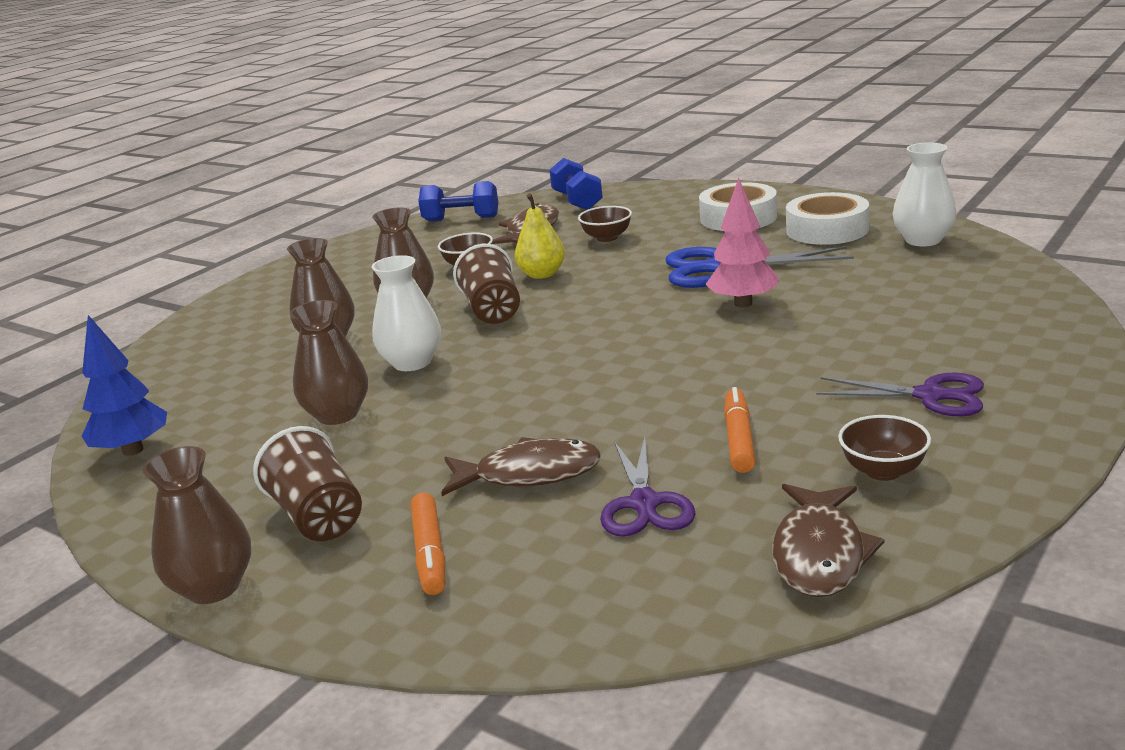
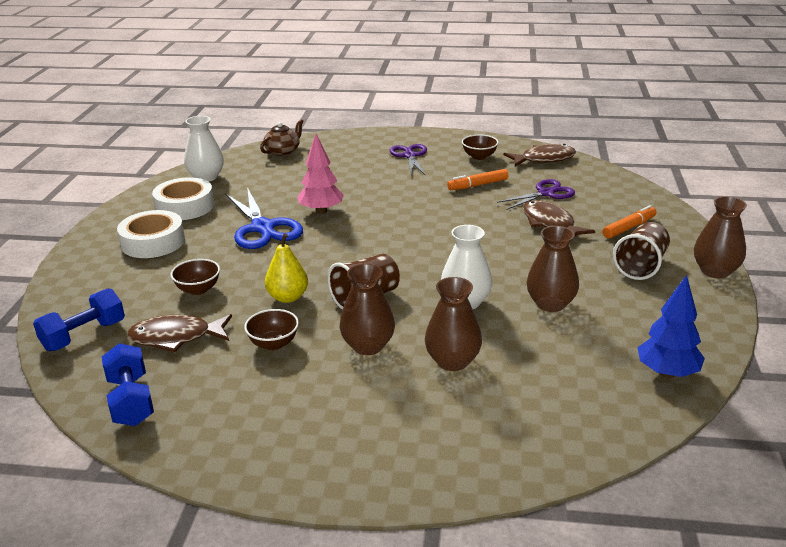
camera: 120 degrees left, 5 degrees up
(1011, 291) = (283, 151): none -> brown teapot

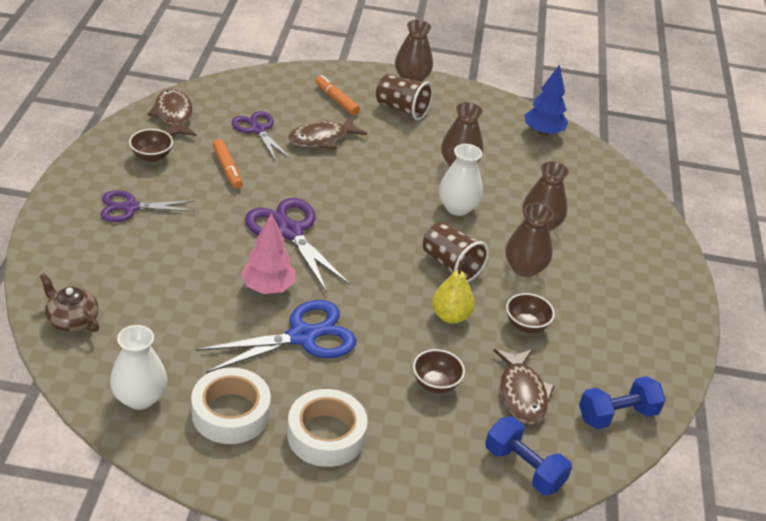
camera: 95 degrees left, 10 degrees up
(396, 216) = (290, 232): none -> purple scissors

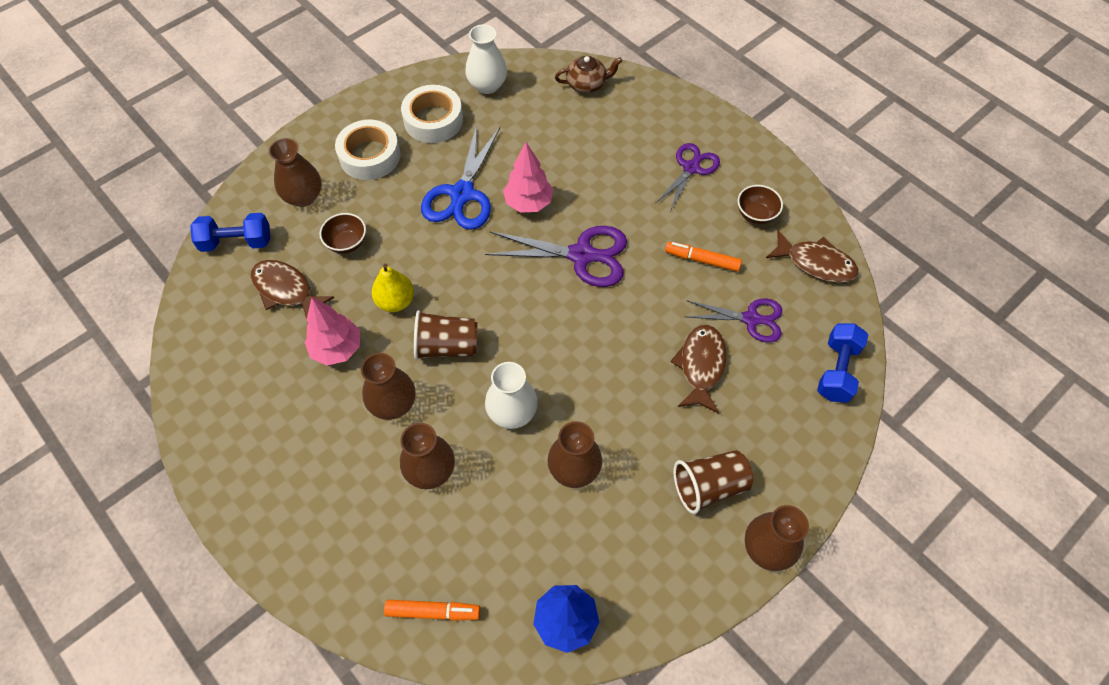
camera: 135 degrees right, 20 degrees up
(336, 100) = (766, 428): orange marker -> orange marker (433, 612)
(425, 453) = (303, 197): none -> brown vase
(526, 325) = (337, 349): brown bowl -> pink tree
(617, 415) = (207, 337): blue dumbbell -> blue dumbbell (837, 370)

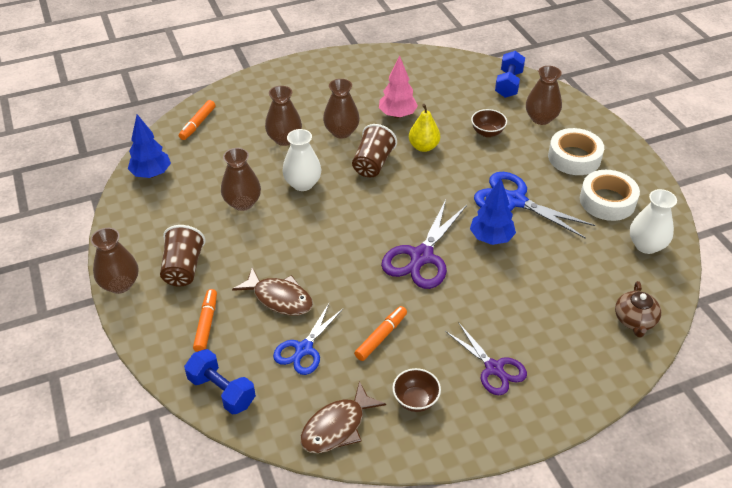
camera: 110 degrees right, 15 degrees down
(286, 290) = (456, 100): brown fish -> none
(528, 203) = (491, 238): pink tree -> blue tree
(751, 319) = (304, 349): purple scissors -> blue scissors
(770, 422) = (206, 324): none -> orange marker

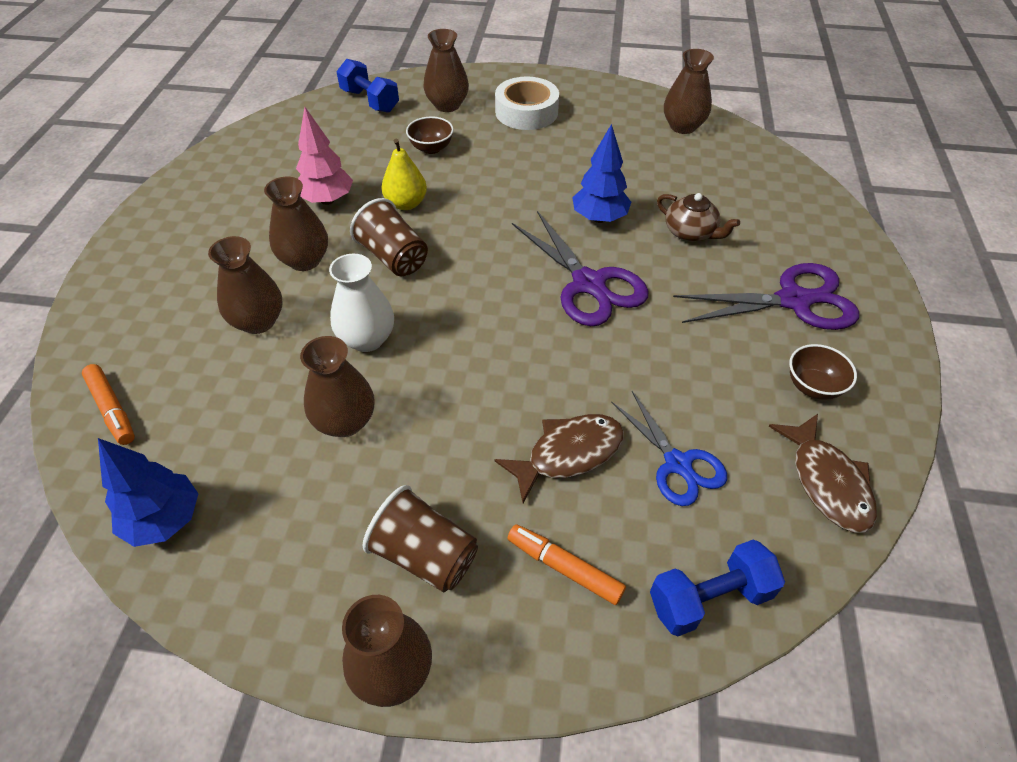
camera: 60 degrees left, 5 degrees up
(381, 337) = (697, 375): orange marker -> none
(494, 368) = (793, 300): purple scissors -> purple scissors, size x1.51
(515, 201) = (556, 177): blue scissors -> none
(607, 201) = (606, 121): white tape -> none
(634, 320) = (776, 177): brown teapot -> brown teapot (690, 232)
(646, 245) = (683, 126): white vase -> brown vase

